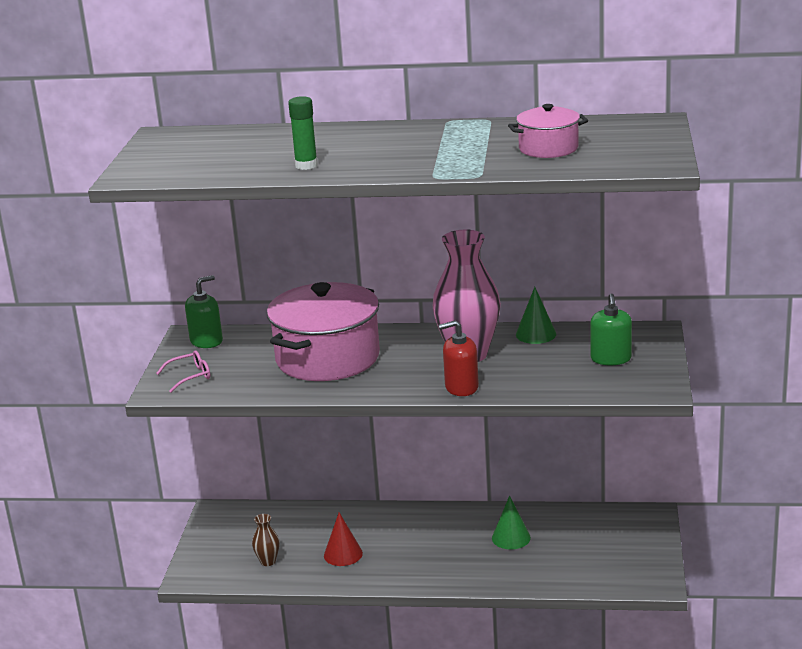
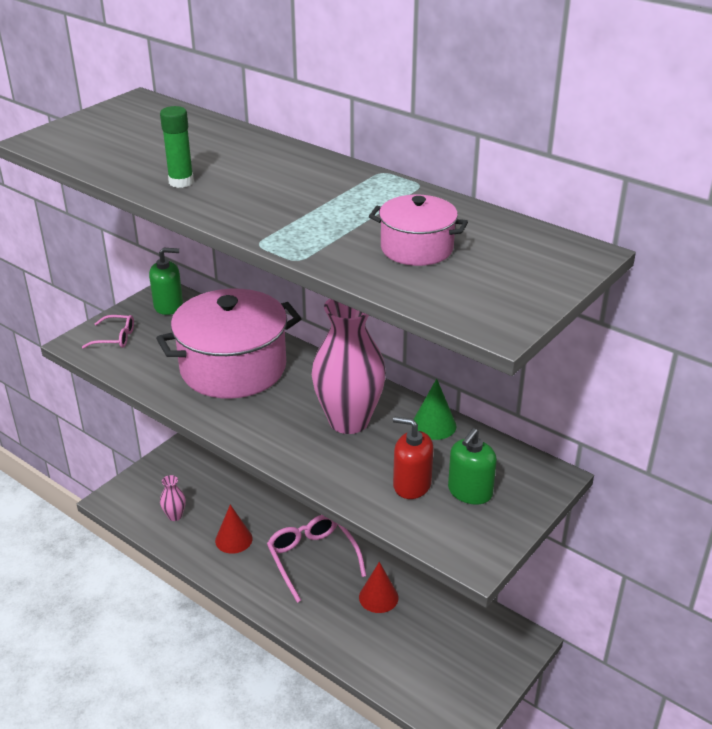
camera: 30 degrees right, 10 degrees up
(268, 561) = (175, 516): brown vase -> pink vase
(427, 538) = (312, 559): none -> pink glasses
(461, 387) = (299, 458): red soap dispenser -> red soap dispenser (412, 485)
(511, 538) = (378, 597): green cone -> red cone

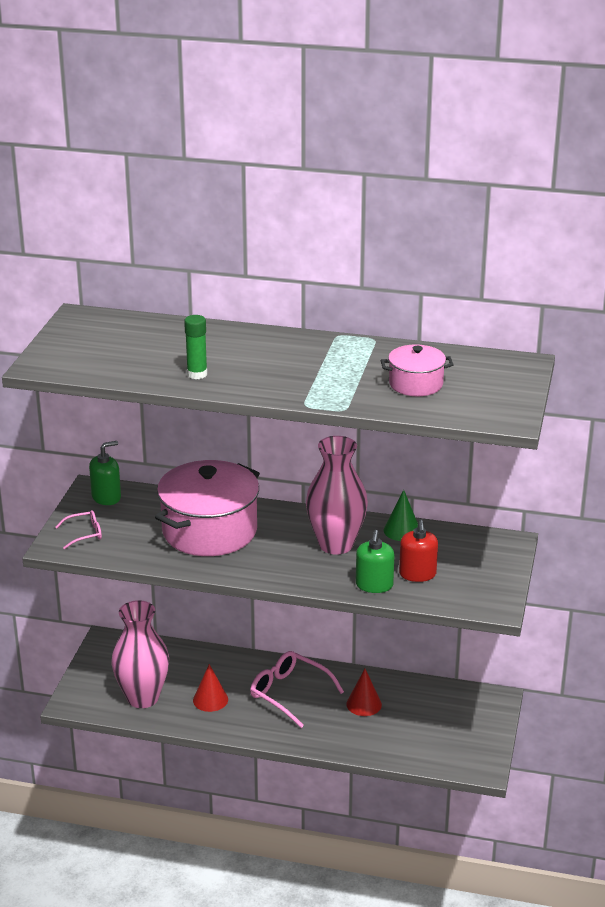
camera: 25 degrees left, 5 degrees down
(175, 516) = (142, 698): pink vase -> pink vase, size x2.31
(412, 485) = (417, 574): red soap dispenser -> red soap dispenser turned 90 degrees counterclockwise
(470, 492) = (462, 567): green soap dispenser -> green soap dispenser (374, 585)

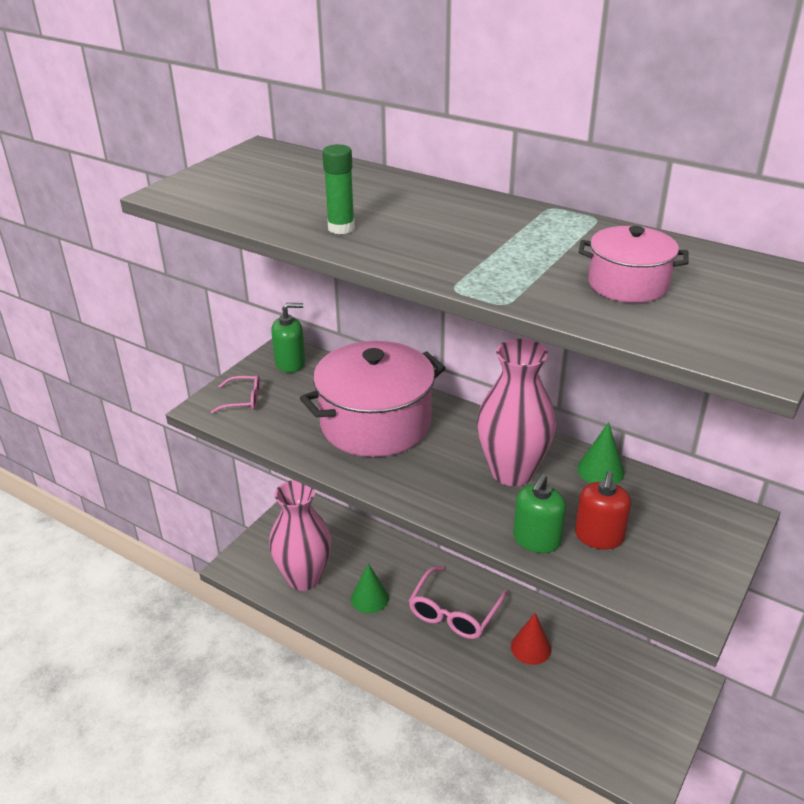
camera: 20 degrees right, 5 degrees up
(210, 700) = (369, 598): red cone -> green cone
(289, 693) = (454, 612): pink glasses -> pink glasses turned 120 degrees counterclockwise

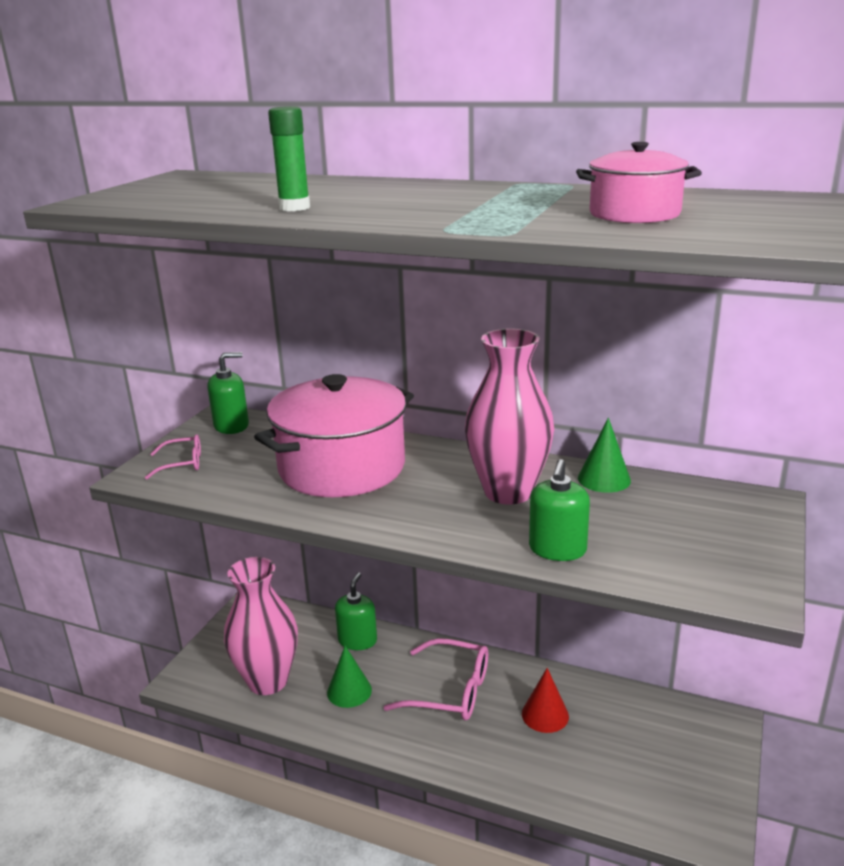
camera: 10 degrees left, 10 degrees down
(385, 552) = (357, 640): none -> green soap dispenser
(454, 612) = (450, 691): pink glasses -> pink glasses turned 90 degrees counterclockwise
(599, 536) = (625, 537): red soap dispenser -> none

